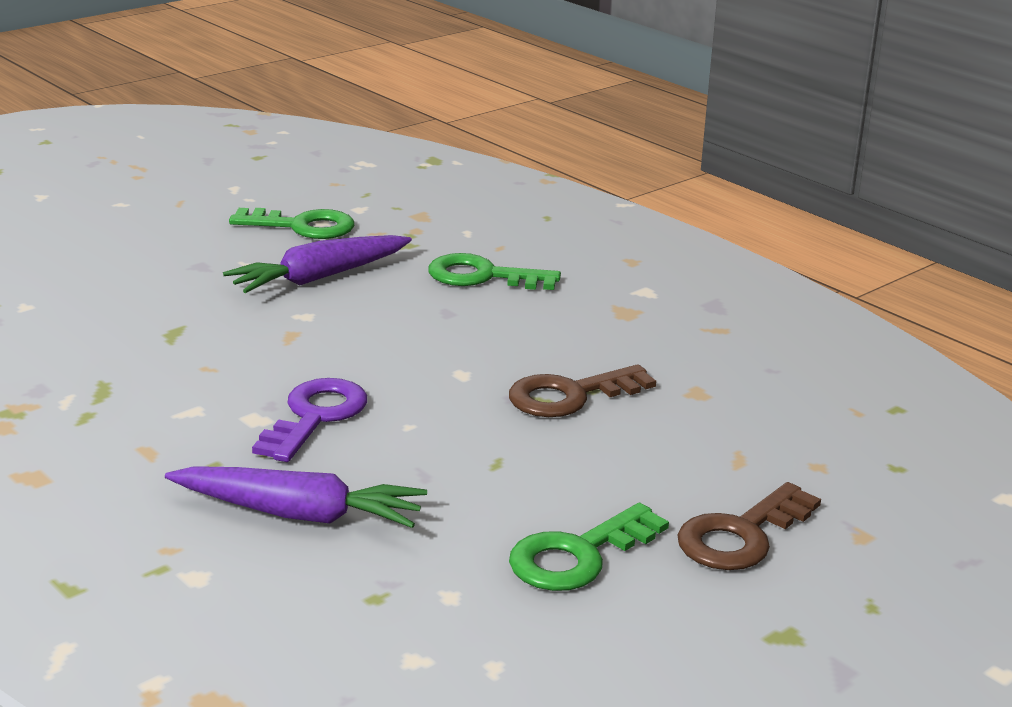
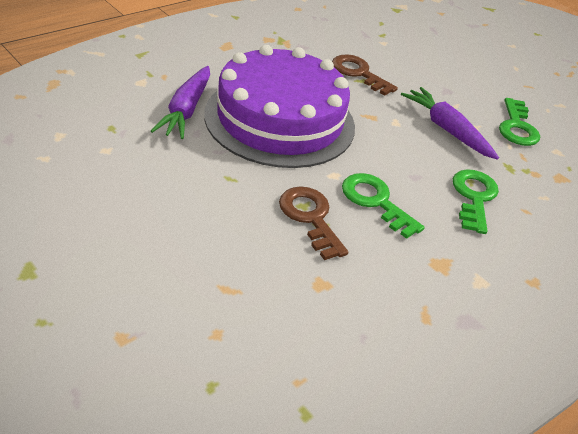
camera: 85 degrees right, 15 degrees up
(315, 416) = (280, 119): purple key -> purple cake
(578, 555) = (130, 197): green key -> green key (375, 201)
(741, 535) = (135, 271): brown key -> brown key (358, 73)

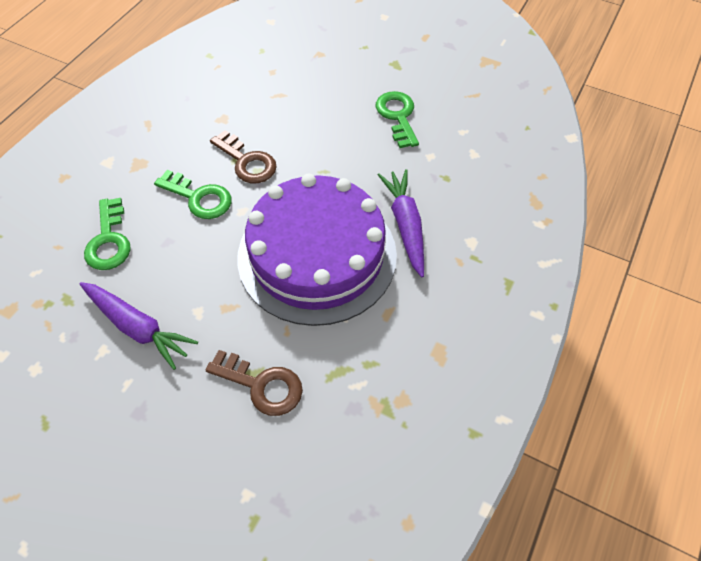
camera: 165 degrees right, 15 degrees up
(517, 127) = (47, 377): green key -> green key (397, 116)

